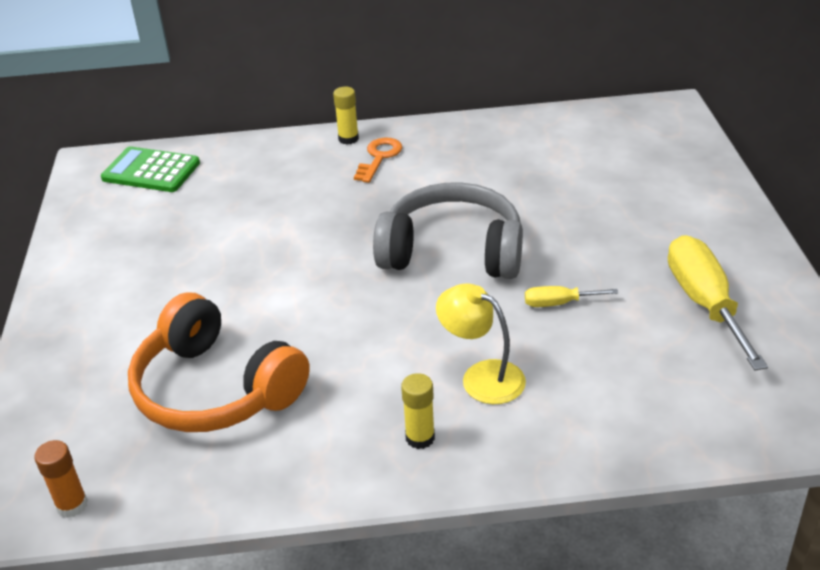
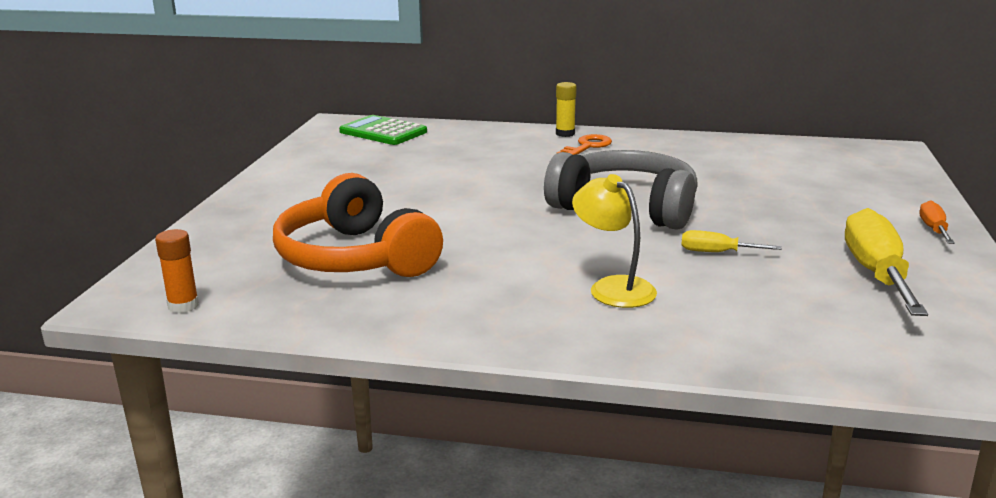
camera: 15 degrees right, 15 degrees down
(420, 438) = (528, 317): yellow glue stick -> none
(736, 227) = (933, 229): none -> orange screwdriver

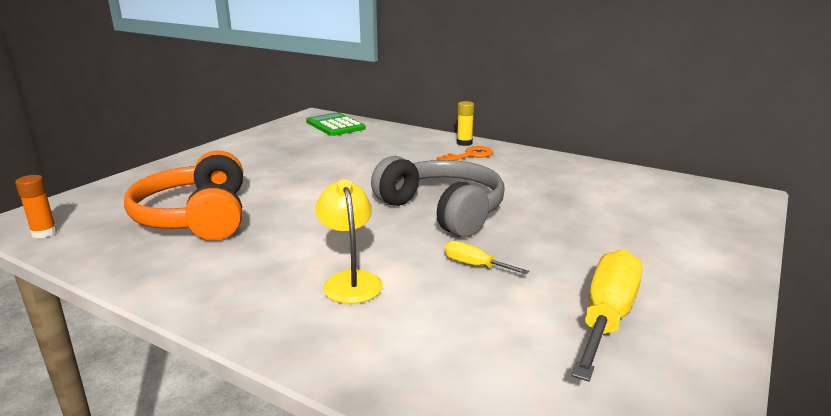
camera: 20 degrees right, 0 degrees up
(933, 229) = (714, 281): orange screwdriver -> none

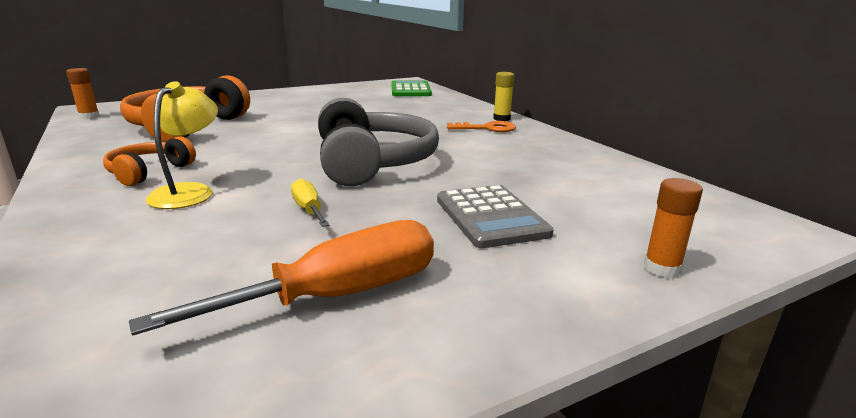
camera: 30 degrees right, 0 degrees up
(270, 274) = (149, 172): none -> orange headphones
(596, 232) = (491, 217): none -> grey calculator
(607, 317) = (338, 295): yellow screwdriver -> orange screwdriver
(727, 238) = (662, 268): none -> orange glue stick

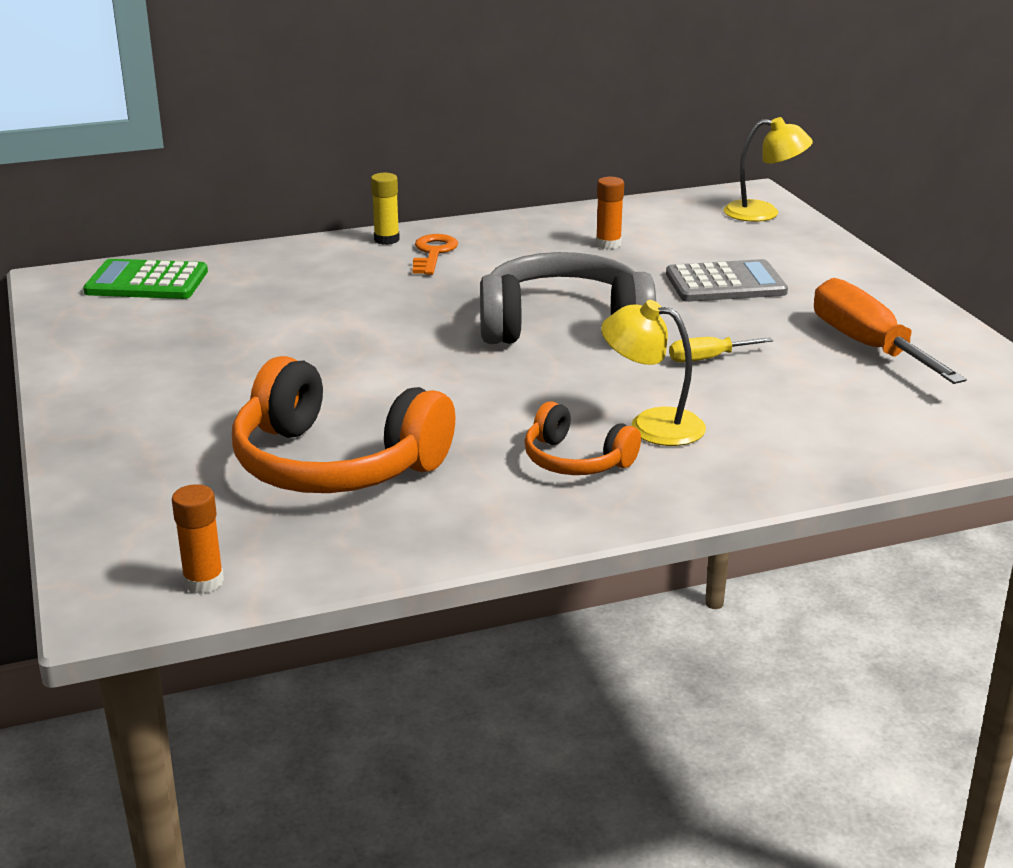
camera: 80 degrees left, 5 degrees up
(662, 268) = (814, 243): orange glue stick -> orange glue stick (608, 244)
(729, 237) = (763, 213): none -> yellow lamp

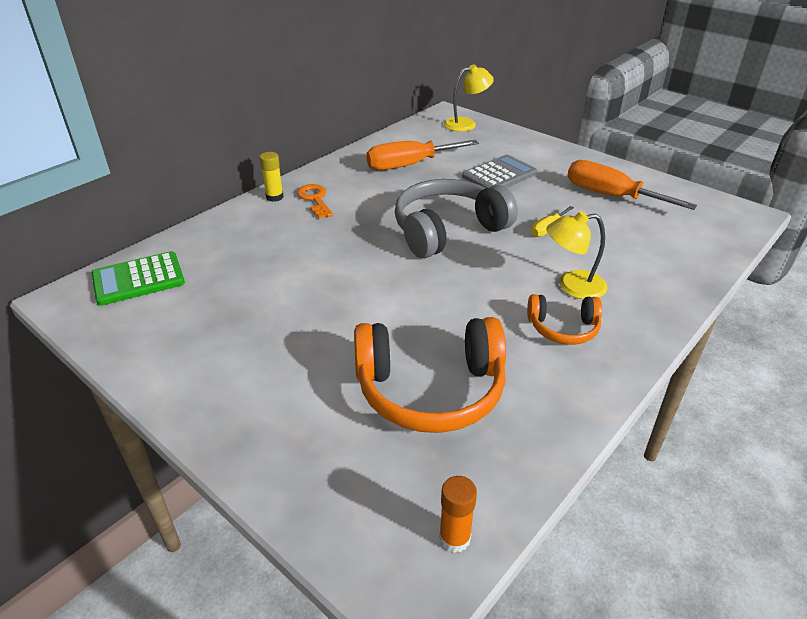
camera: 30 degrees left, 10 degrees up
(608, 244) = (409, 165): orange glue stick -> orange screwdriver

